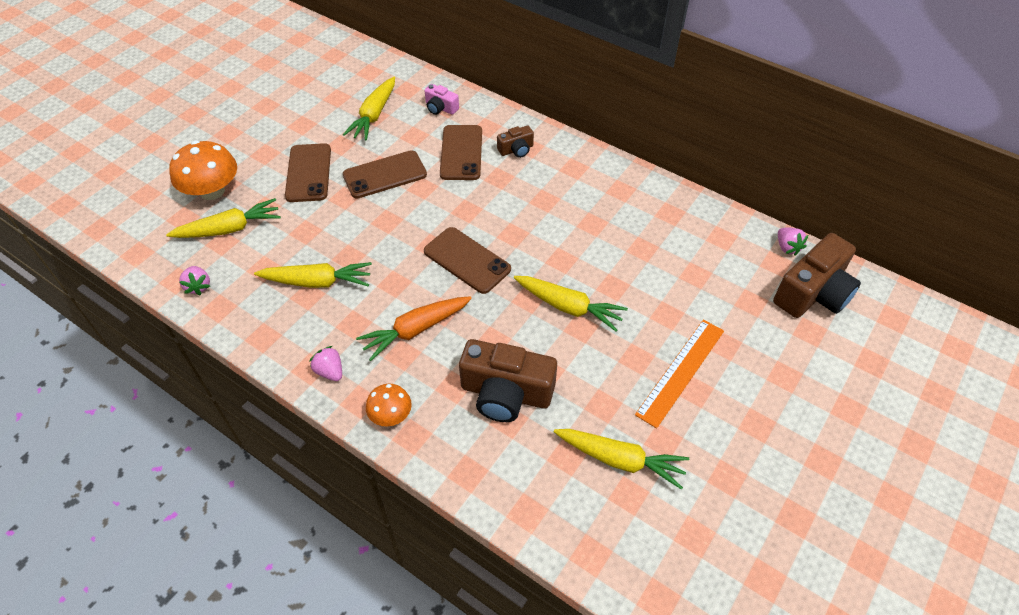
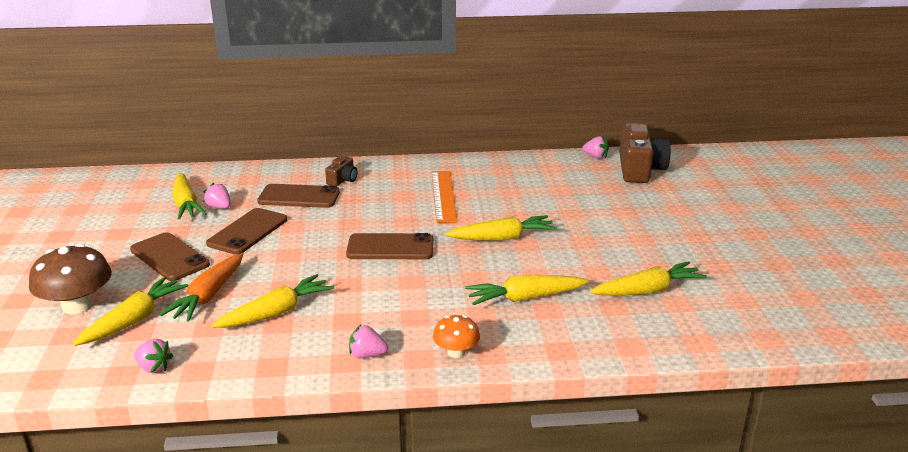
camera: 40 degrees left, 25 degrees down
(212, 191) = (77, 306): orange mushroom -> brown mushroom
(393, 132) = (219, 207): none -> pink strawberry
(415, 330) = (405, 300): orange carrot -> orange carrot (208, 296)
(440, 108) = (244, 181): pink camera -> none
(461, 153) = (299, 197): brown phone -> brown phone turned 45 degrees counterclockwise
(506, 393) = (525, 298): brown camera -> yellow carrot
(680, 371) = (619, 234): orange ruler -> orange ruler (443, 196)

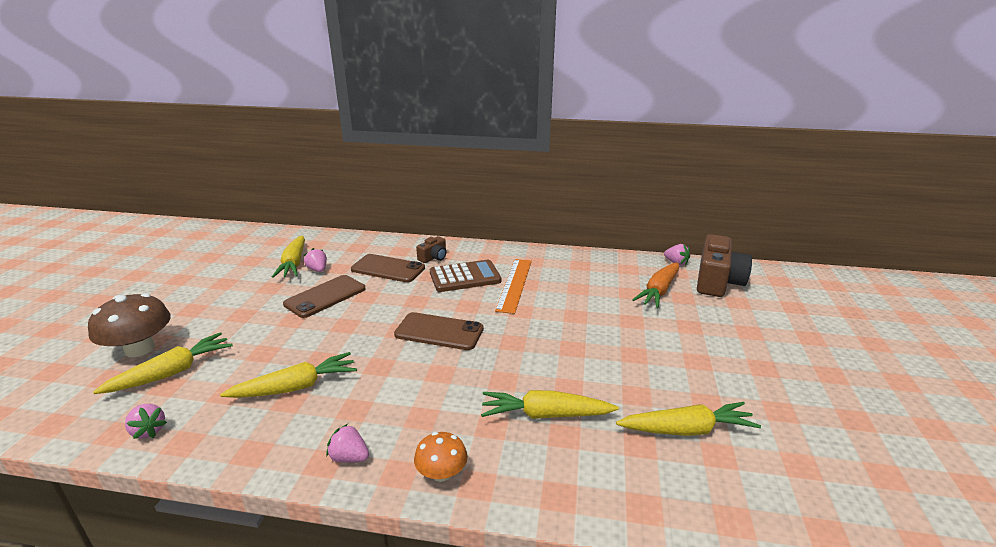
camera: 15 degrees right, 0 degrees up
(169, 257) = (246, 312): brown phone -> none
(208, 296) = (250, 358): orange carrot -> orange carrot (659, 291)
(388, 195) = (465, 277): none -> brown calculator
(502, 238) = (551, 338): yellow carrot -> none

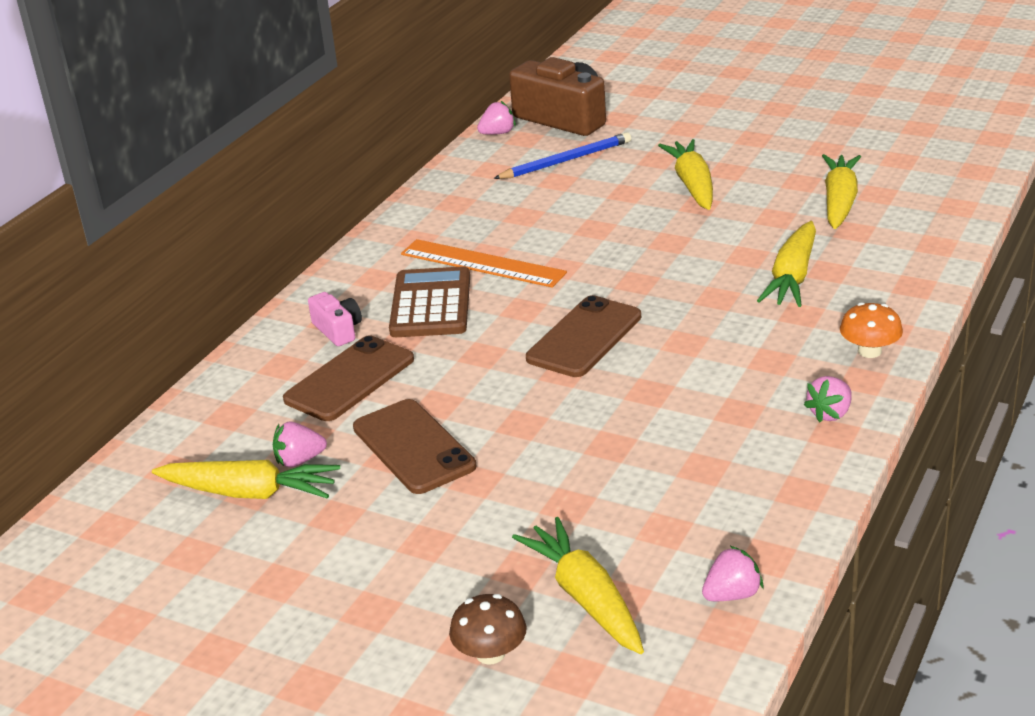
camera: 70 degrees left, 5 degrees up
(140, 349) = (490, 653): brown mushroom -> brown mushroom, size x0.57
(296, 387) = (673, 464): yellow carrot -> yellow carrot (692, 185)
(433, 257) = (338, 330): brown camera -> pink camera
(659, 291) = (566, 160): orange carrot -> blue pencil

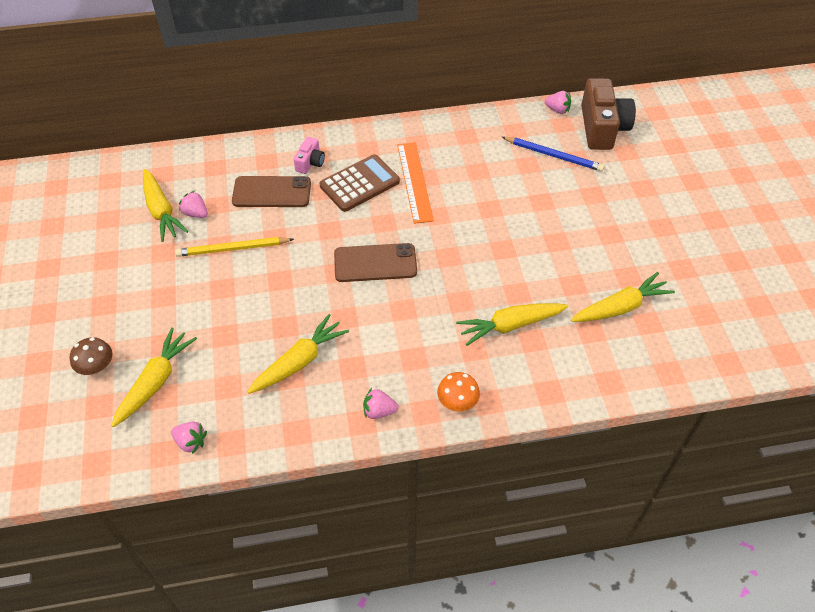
camera: 50 degrees right, 20 degrees up
(413, 447) = (233, 249): brown phone -> yellow pencil
(692, 185) = (577, 226): yellow carrot -> yellow carrot (299, 361)

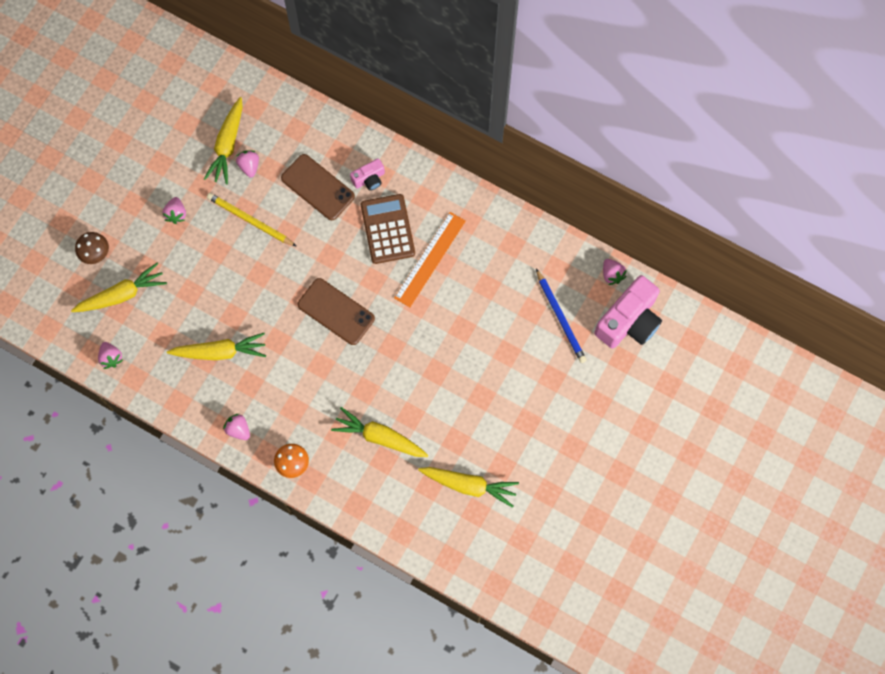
camera: 40 degrees right, 20 degrees up
(156, 286) = (176, 214): none -> pink strawberry
(359, 184) = (387, 229): brown calculator -> brown calculator turned 105 degrees counterclockwise
(602, 128) = (629, 321): brown camera -> pink camera

